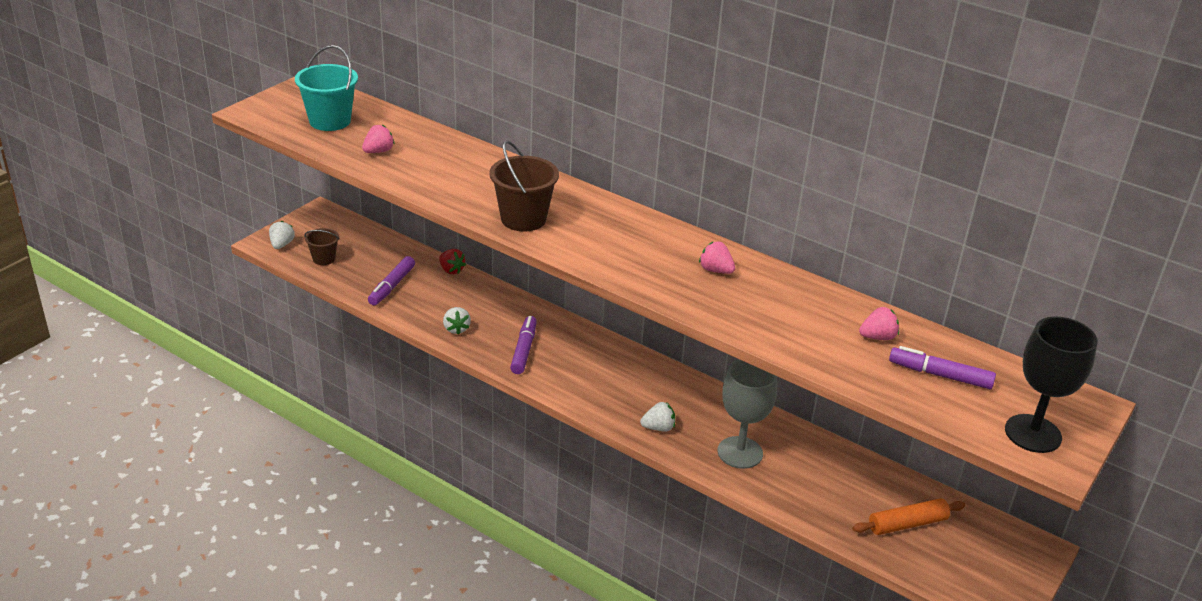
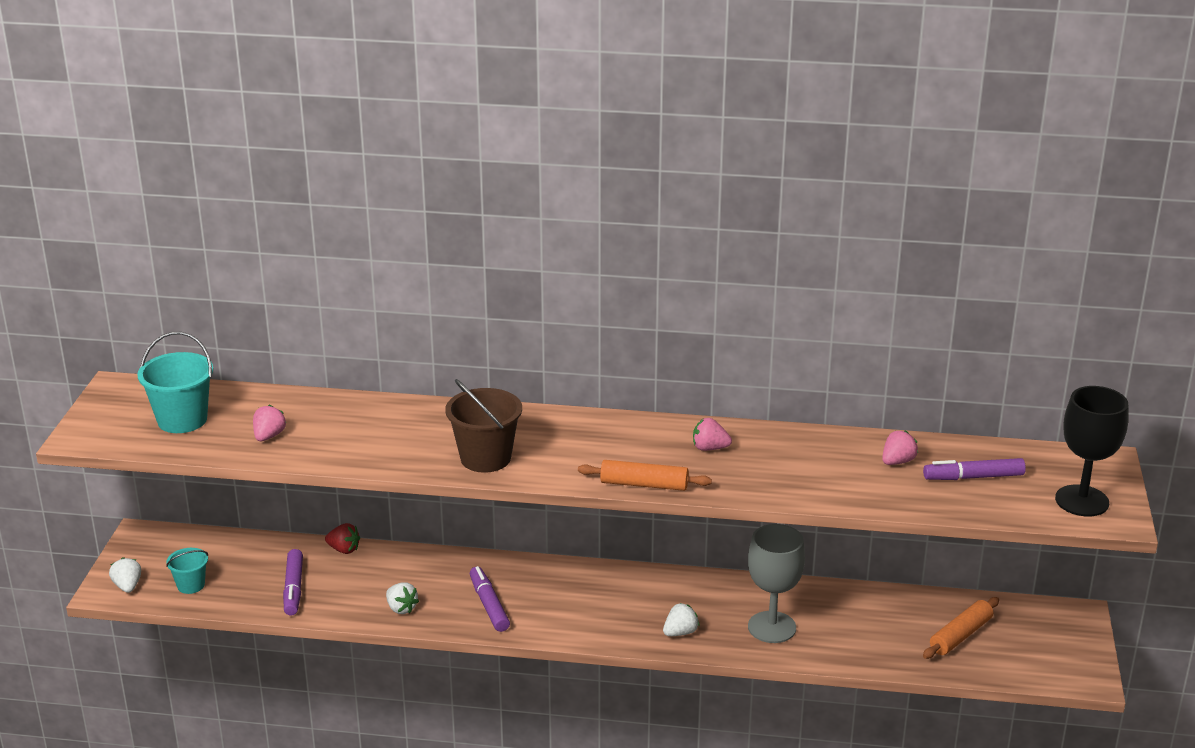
camera: 25 degrees left, 5 degrees down
(324, 259) = (191, 585): brown bucket -> turquoise bucket
(632, 281) = (644, 484): none -> orange rolling pin

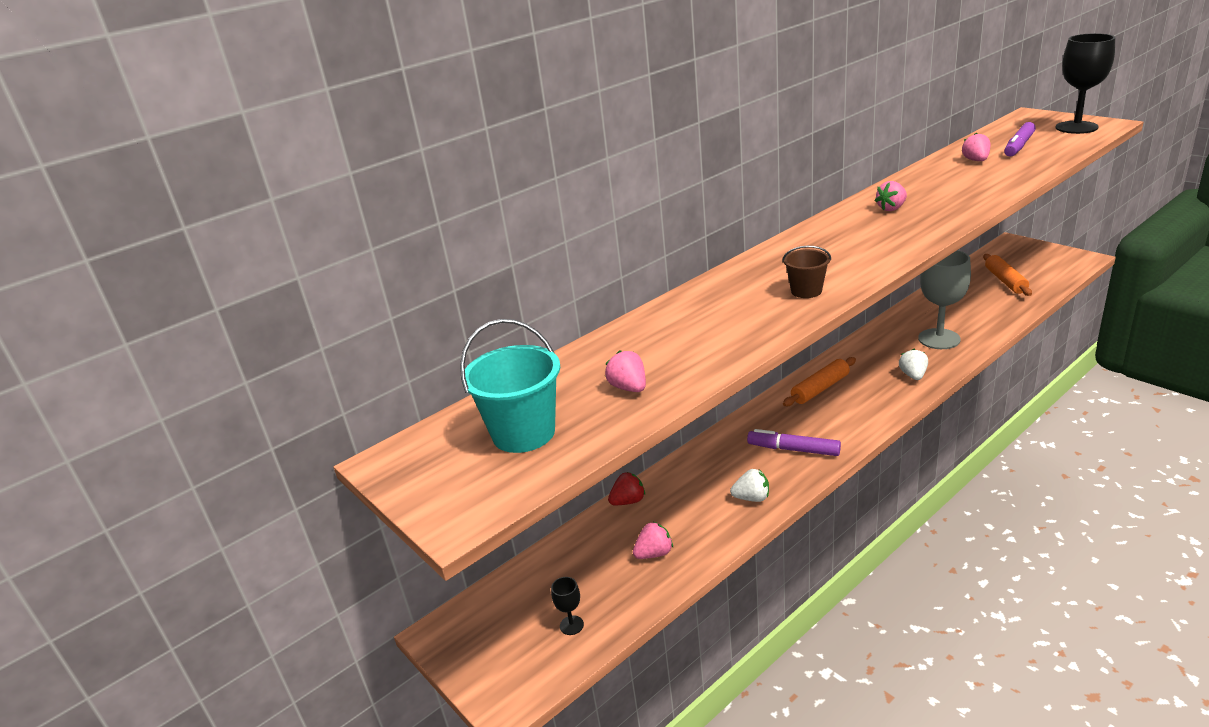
camera: 45 degrees left, 0 degrees up
(127, 586) = (518, 678): white strawberry -> none
(191, 585) = (571, 625): turquoise bucket -> black goblet
(293, 588) = (654, 553): purple marker -> pink strawberry
(485, 458) = (806, 291): brown bucket -> brown bucket, size x0.58
(644, 484) = (921, 240): orange rolling pin -> orange rolling pin (820, 388)

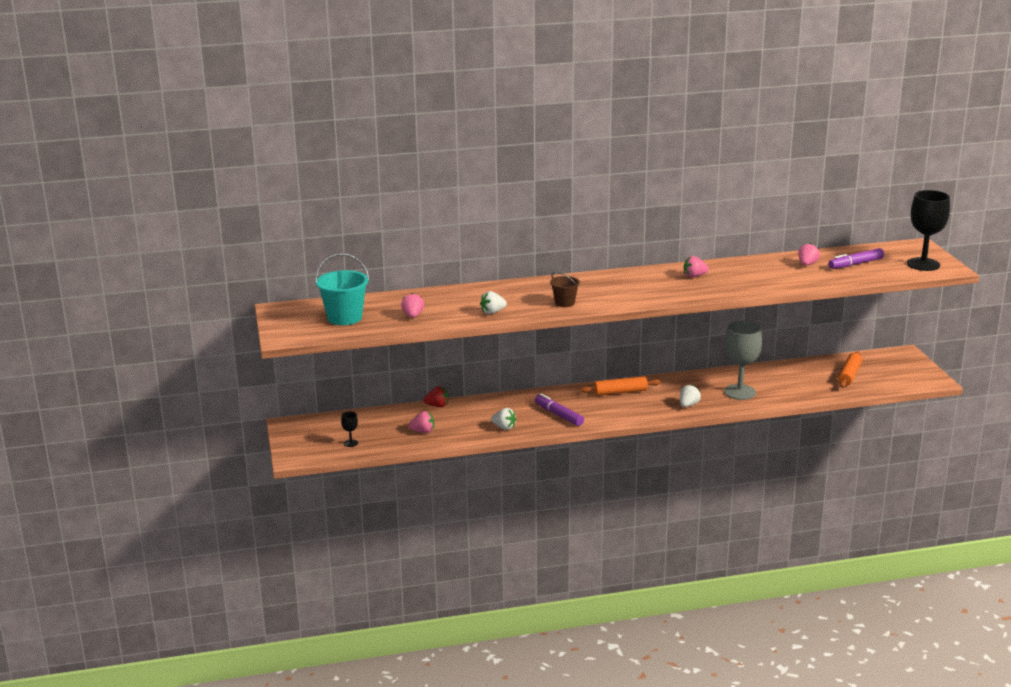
camera: 25 degrees right, 5 degrees down
(735, 339) = (492, 312): none -> white strawberry

